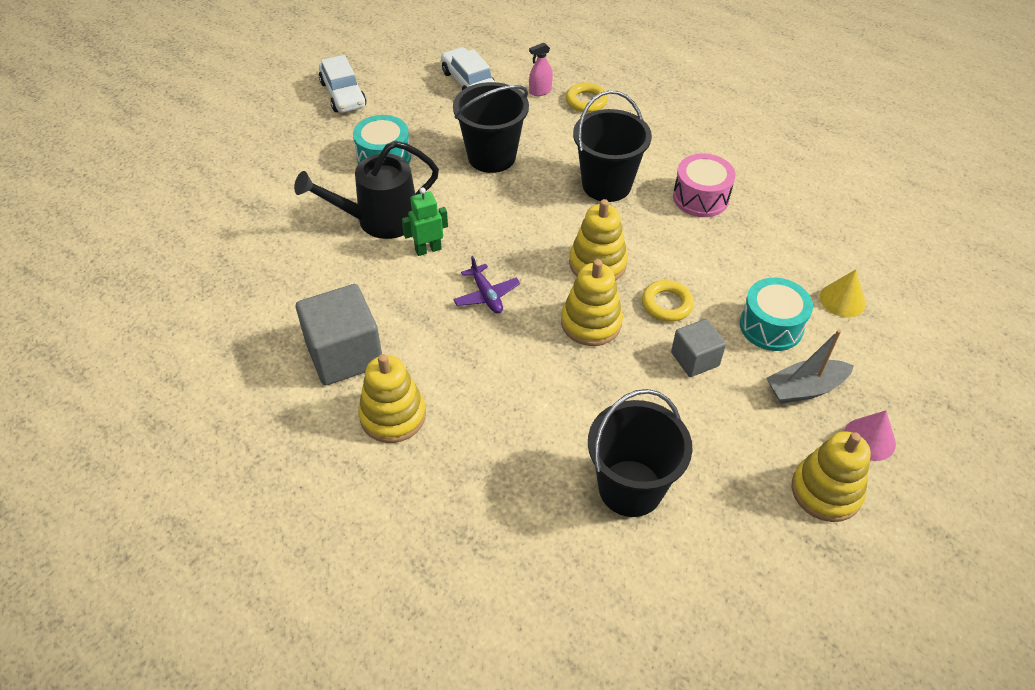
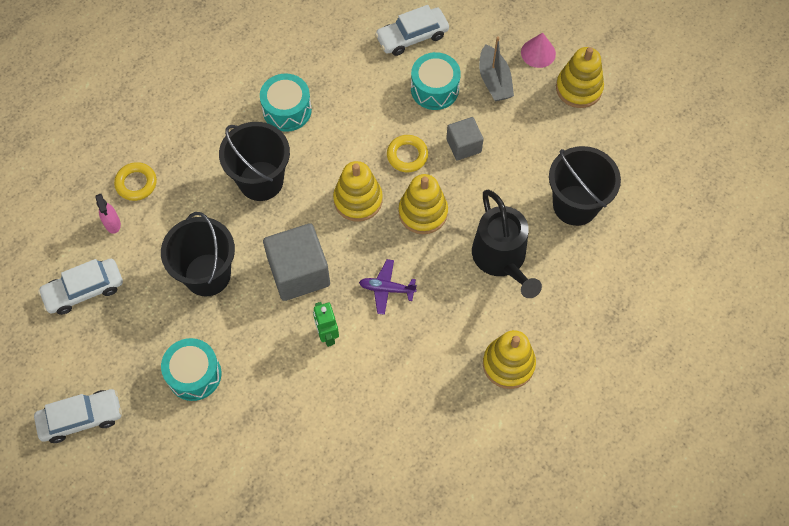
camera: 85 degrees left, 15 degrees up
(344, 354) = (444, 403): grey cube -> grey cube (299, 272)
(380, 220) = (284, 377): black watering can -> black watering can (501, 258)
(486, 295) = (386, 289): purple plane -> purple plane turned 150 degrees counterclockwise
(700, 198) = (287, 110): pink drum -> turquoise drum
(842, 300) = (412, 36): yellow cone -> white car

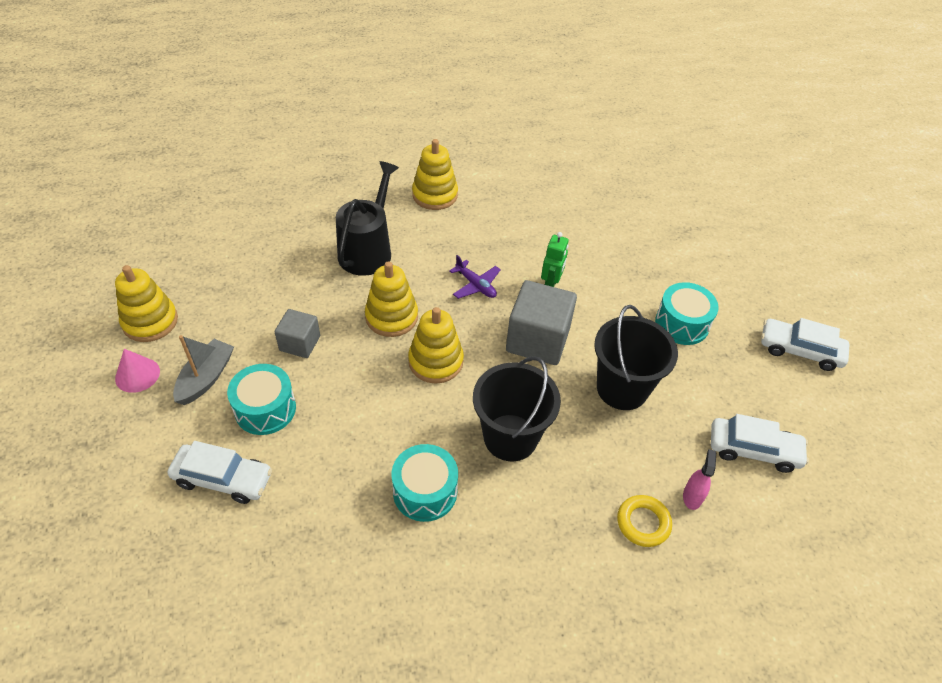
camera: 145 degrees left, 15 degrees down
(407, 155) = (356, 368): yellow ring -> none
(575, 205) = (271, 247): black bucket -> none

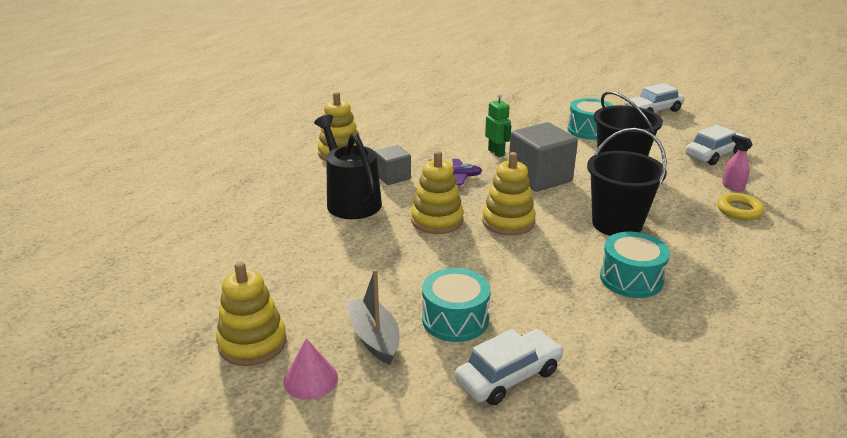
camera: 45 degrees left, 20 degrees down
(300, 343) = (404, 272): grey cube -> grey cube (393, 177)

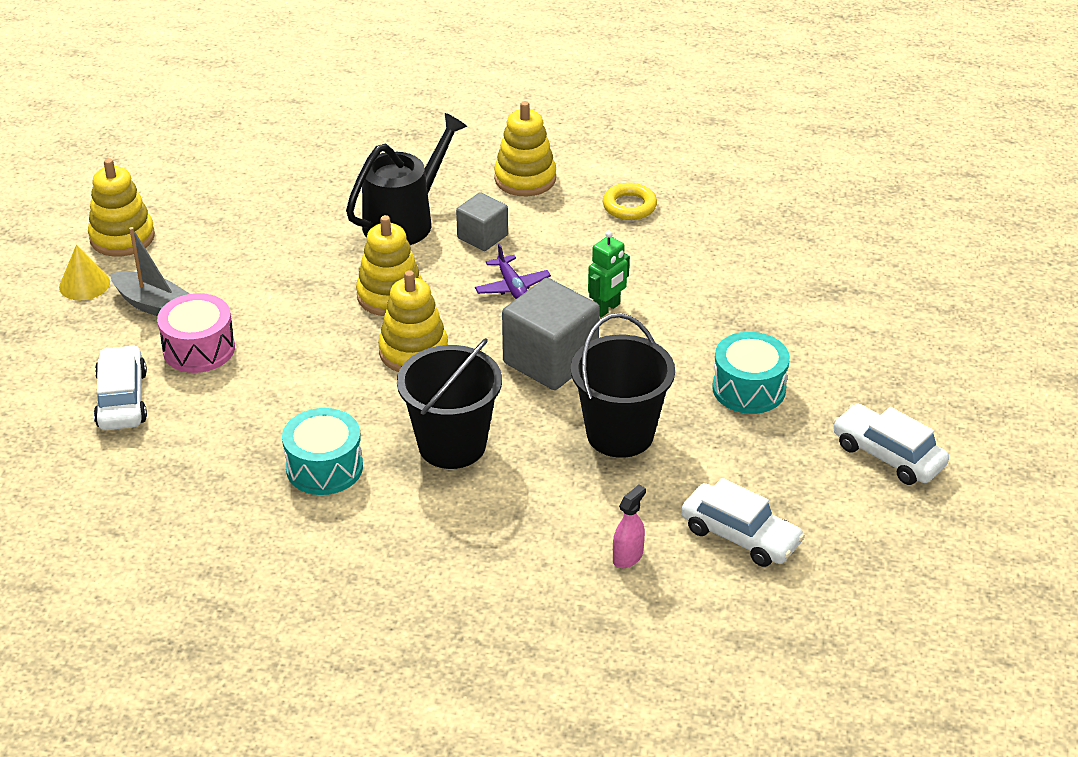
camera: 70 degrees right, 10 degrees up
(310, 379) = (84, 284): pink cone -> yellow cone
(374, 338) = (153, 305): grey boat -> grey boat turned 75 degrees clockwise
(455, 319) = (199, 349): turquoise drum -> pink drum
(508, 376) = (122, 399): white car -> white car turned 135 degrees counterclockwise
(739, 210) = (550, 563): yellow ring -> yellow ring (629, 206)

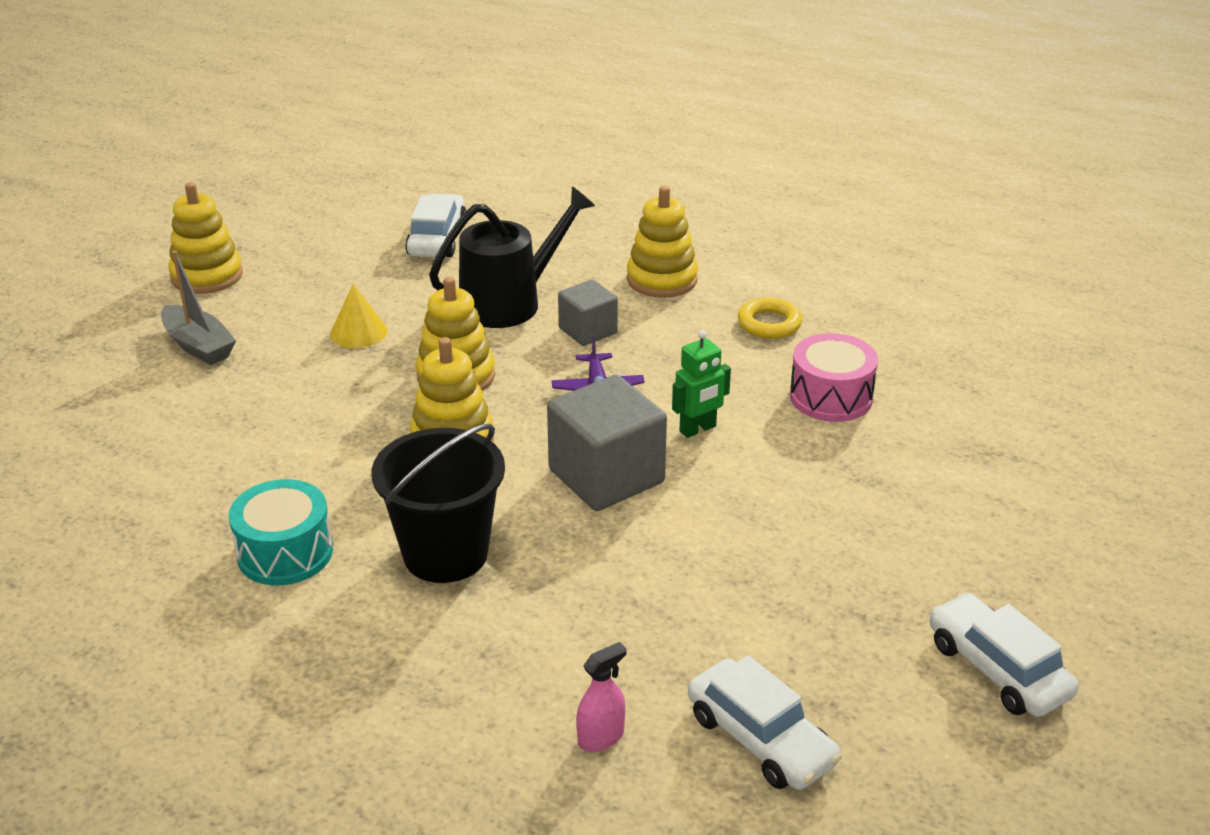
camera: 15 degrees right, 5 degrees down
(84, 284) = (142, 315): yellow cone -> yellow cone (358, 332)
(122, 399) = (108, 437): white car -> white car (437, 238)
(199, 349) = (220, 398): pink drum -> pink drum (831, 397)
(620, 434) = (654, 578): black bucket -> none
(749, 389) = (838, 551): turquoise drum -> none

